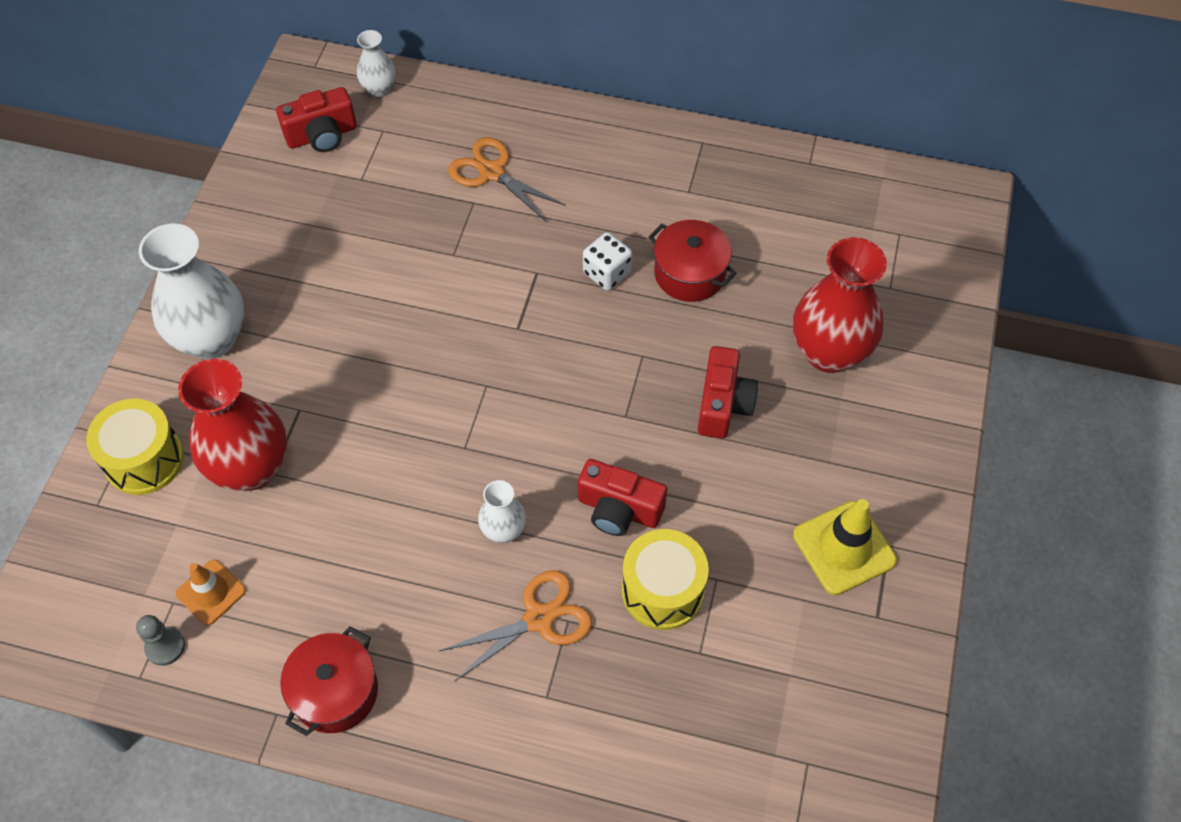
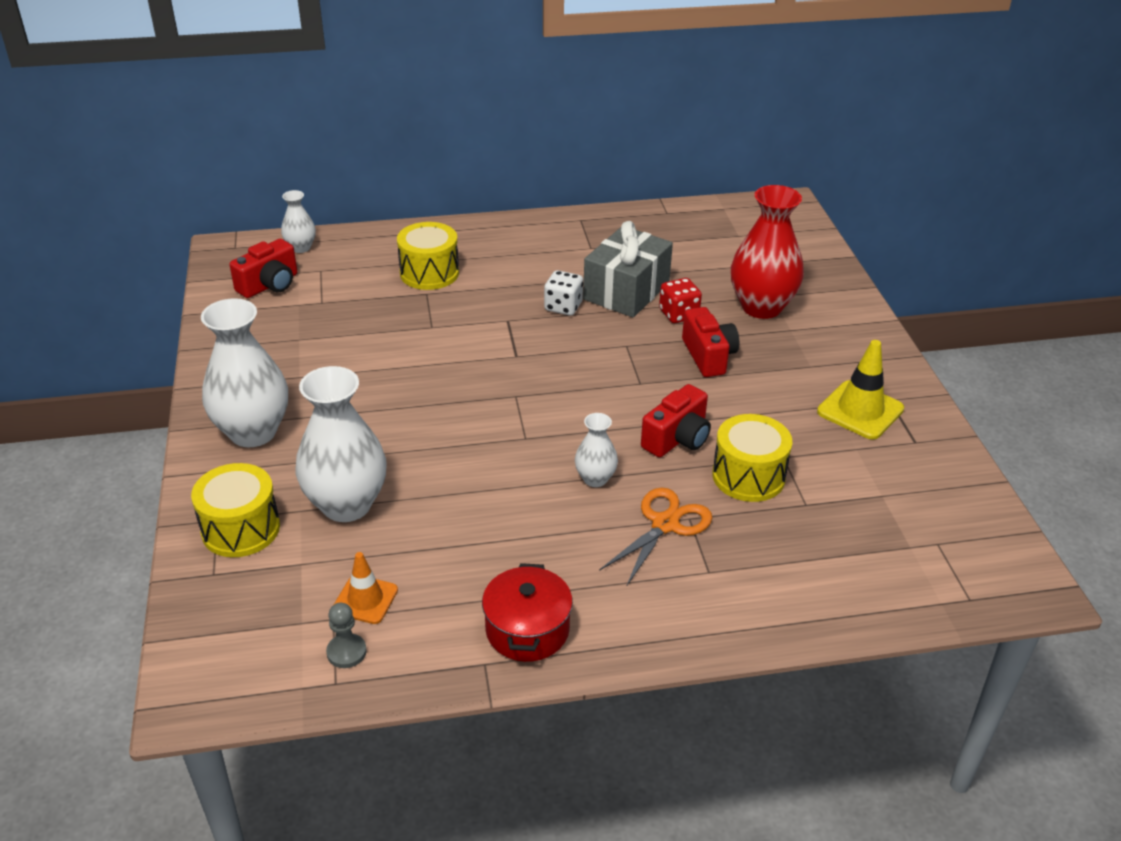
camera: 25 degrees left, 20 degrees down
(251, 468) = (346, 505): red vase -> white vase
(492, 172) = (429, 273): orange scissors -> yellow drum
(619, 509) = (677, 439): red camera -> red camera turned 45 degrees counterclockwise
(689, 273) = (626, 291): red pot -> grey gift
(727, 329) = (679, 314): none -> red dice

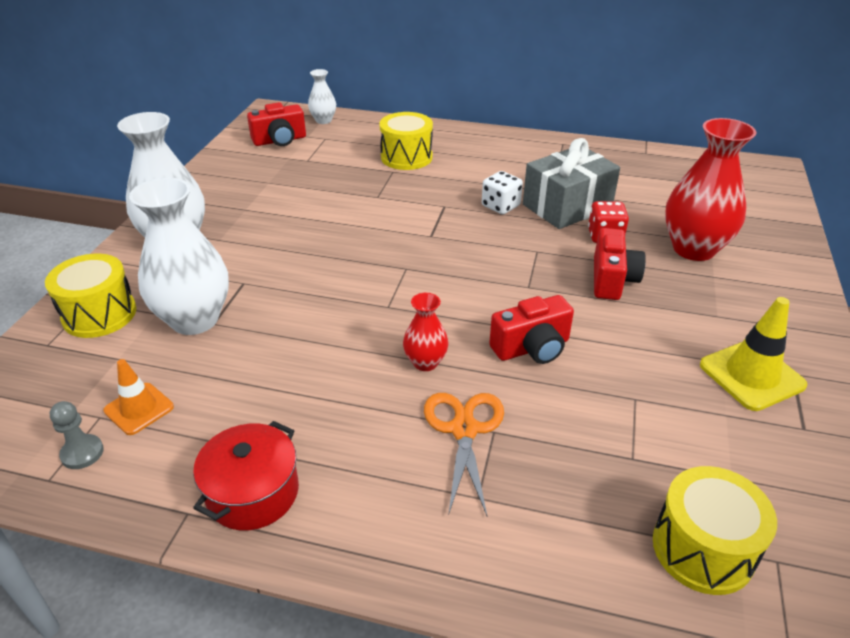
camera: 25 degrees right, 0 degrees up
(595, 479) = (425, 362): white vase -> red vase
(665, 524) = (464, 430): orange scissors -> orange scissors turned 60 degrees counterclockwise
(748, 476) = (584, 407): yellow drum -> yellow drum (702, 549)

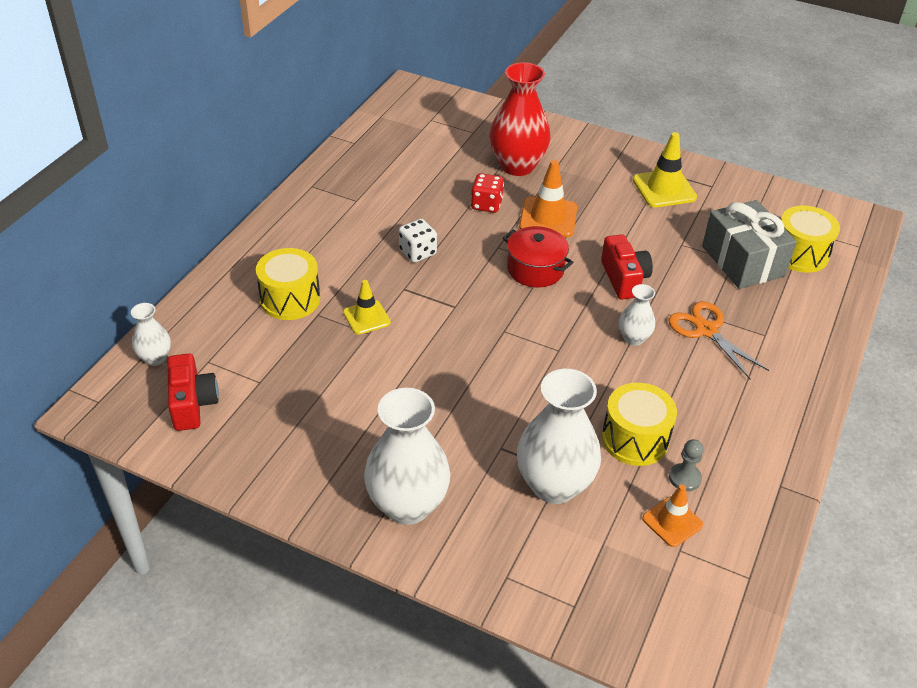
camera: 80 degrees left, 5 degrees up
(82, 453) = (721, 557): grey pawn -> grey pawn (684, 478)
(99, 314) = (531, 565): yellow drum -> yellow drum (635, 439)
(253, 492) = (762, 448): red pot -> red pot (535, 269)
(397, 193) = (366, 317): none -> yellow traffic cone
(425, 362) = (633, 338): red vase -> white vase
(464, 430) = (706, 330): orange scissors -> orange scissors turned 45 degrees clockwise
(567, 206) = (432, 213): grey gift -> grey gift (743, 261)
(612, 279) = (548, 217): red camera -> orange traffic cone

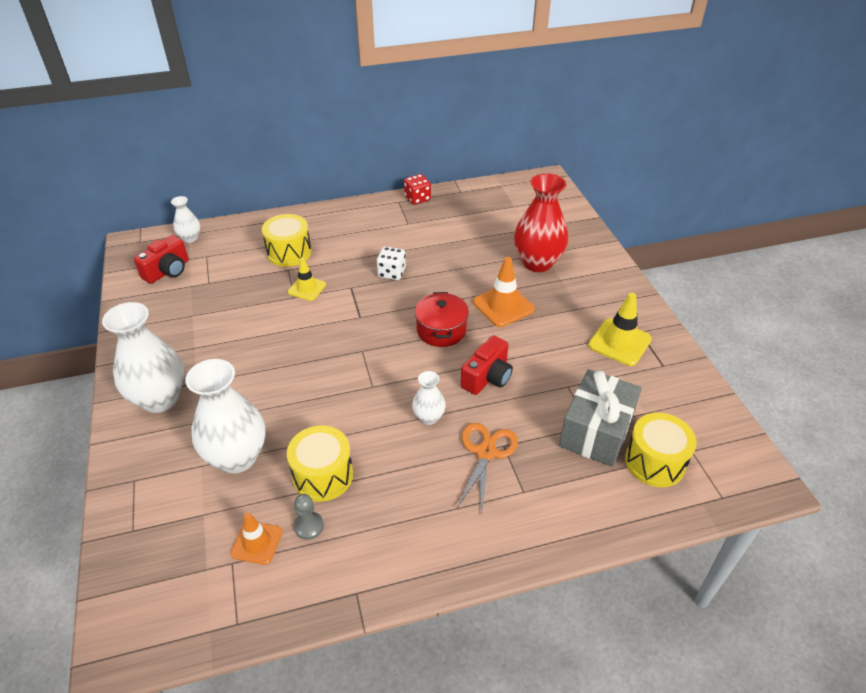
camera: 50 degrees right, 0 degrees up
(486, 204) = (477, 273): red dice -> red dice (417, 198)

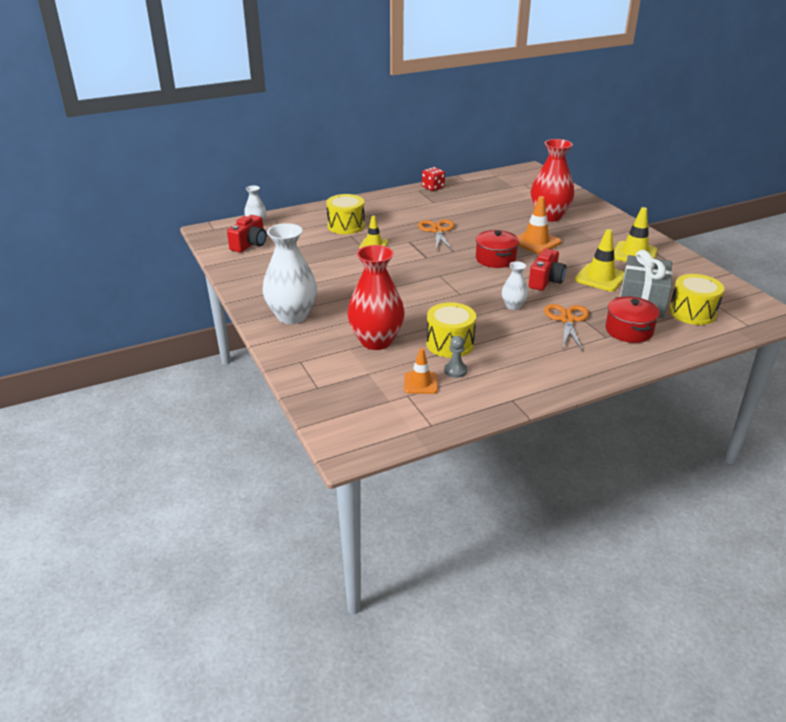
camera: 10 degrees left, 10 degrees down
(237, 457) = (376, 341): white vase -> red vase
(391, 273) = (437, 231): white dice -> orange scissors
(557, 484) = (629, 330): none -> red pot
(559, 380) = (600, 278): none -> yellow traffic cone

